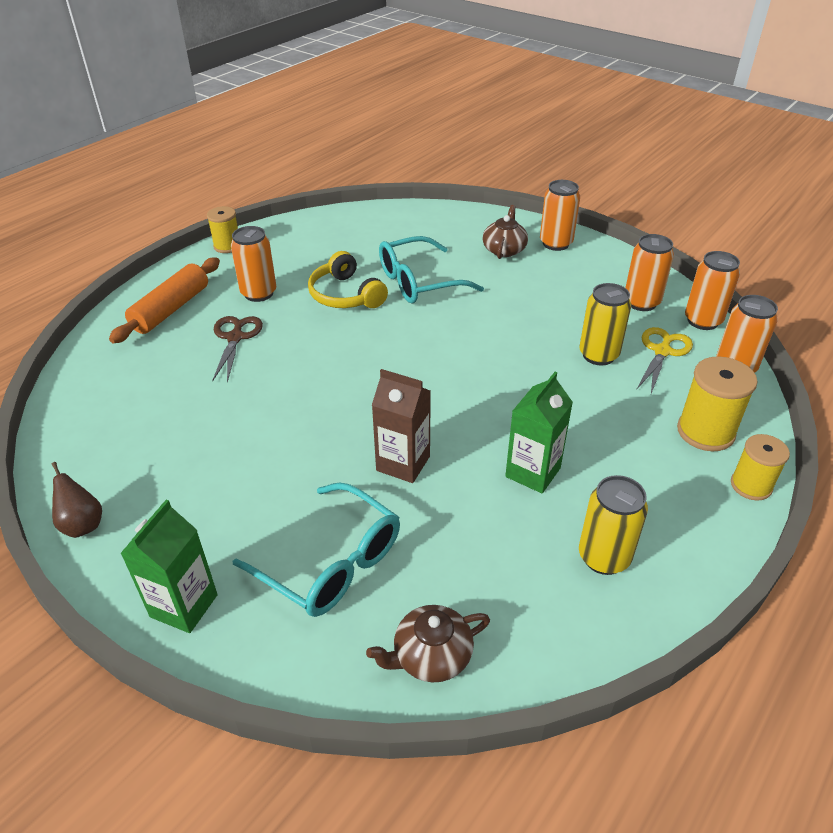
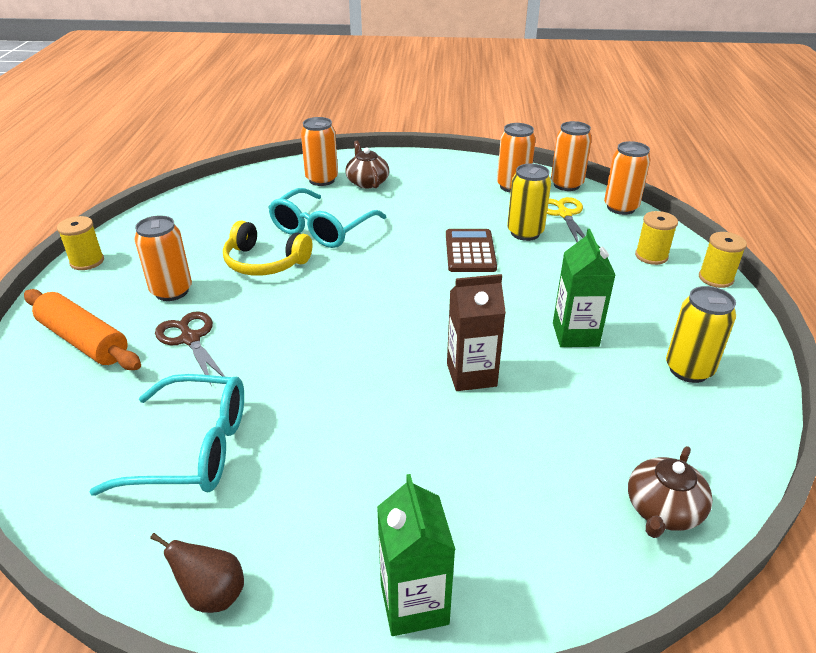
camera: 35 degrees left, 5 degrees down
(171, 309) = (83, 341): orange rolling pin -> orange rolling pin turned 45 degrees counterclockwise
(331, 563) = (504, 485): turquoise glasses -> turquoise glasses (193, 449)
(524, 353) = (470, 251): none -> brown calculator
(555, 243) = (403, 165): orange can -> orange can (322, 180)
(705, 432) = (651, 256): yellow spool -> yellow spool, size x0.66

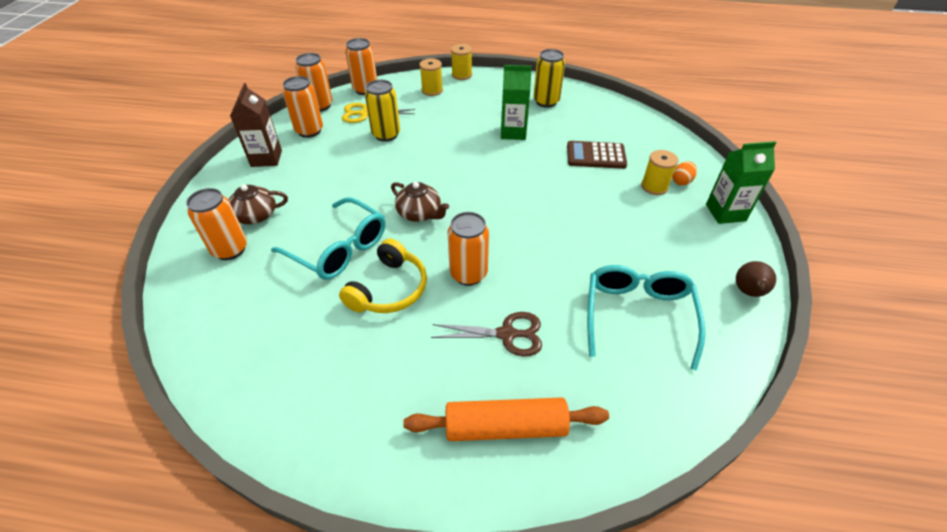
camera: 85 degrees left, 10 degrees up
(83, 341) = (505, 427): orange rolling pin -> orange rolling pin turned 45 degrees clockwise
(87, 261) = (342, 466): yellow spool -> yellow spool (654, 186)
(171, 291) = (426, 361): orange can -> orange can (468, 274)
(190, 339) = (507, 334): brown scissors -> brown scissors turned 150 degrees counterclockwise
(470, 251) = (405, 163): brown calculator -> brown calculator (596, 156)
(471, 375) = (552, 177): brown carton -> brown carton (266, 158)
(498, 544) = (681, 181): none -> orange egg
(663, 510) = (647, 129): brown teapot -> brown teapot (420, 213)

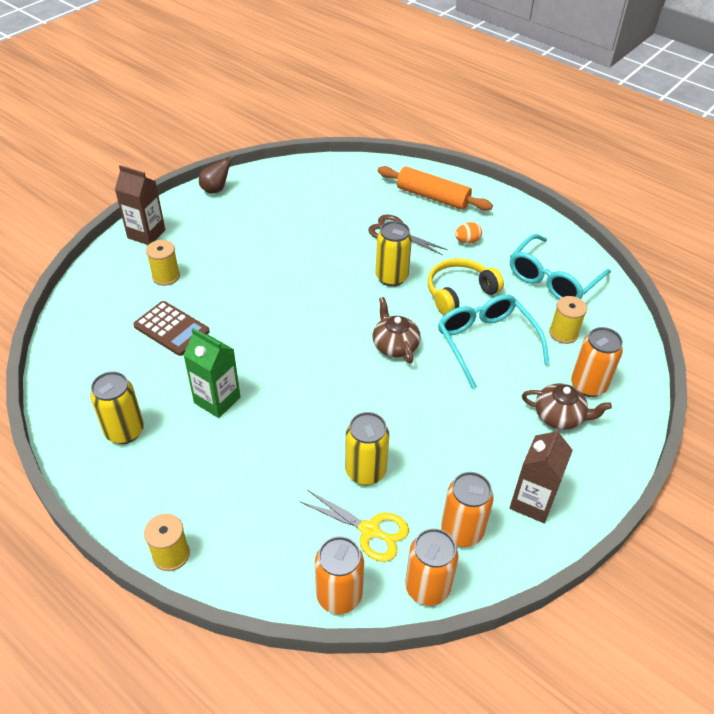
camera: 150 degrees left, 0 degrees up
(432, 90) = (244, 537): yellow spool -> yellow spool (563, 333)
(468, 274) = (391, 277): orange can -> yellow can
(638, 315) = (301, 208): turquoise glasses -> turquoise glasses (552, 279)
(681, 181) = (137, 270): orange egg -> orange egg (467, 241)
(725, 212) = (146, 234): green carton -> brown carton

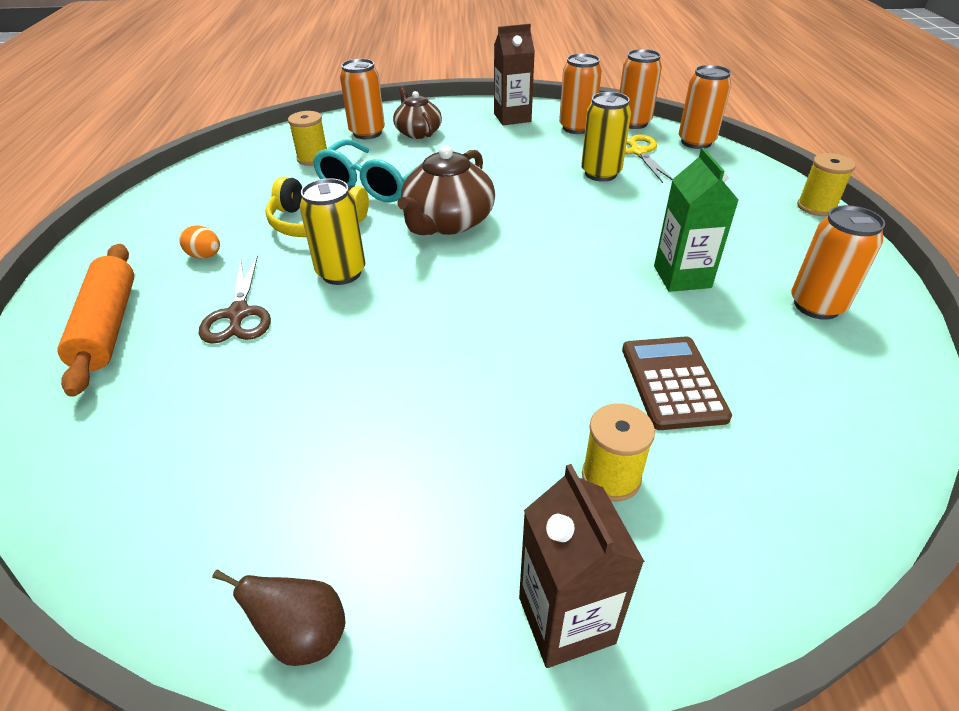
camera: 130 degrees left, 5 degrees down
(124, 431) = (816, 305): yellow can -> orange can
(394, 345) = (448, 222): brown teapot -> brown teapot, size x1.54
(552, 279) = (230, 187): turquoise glasses -> none

